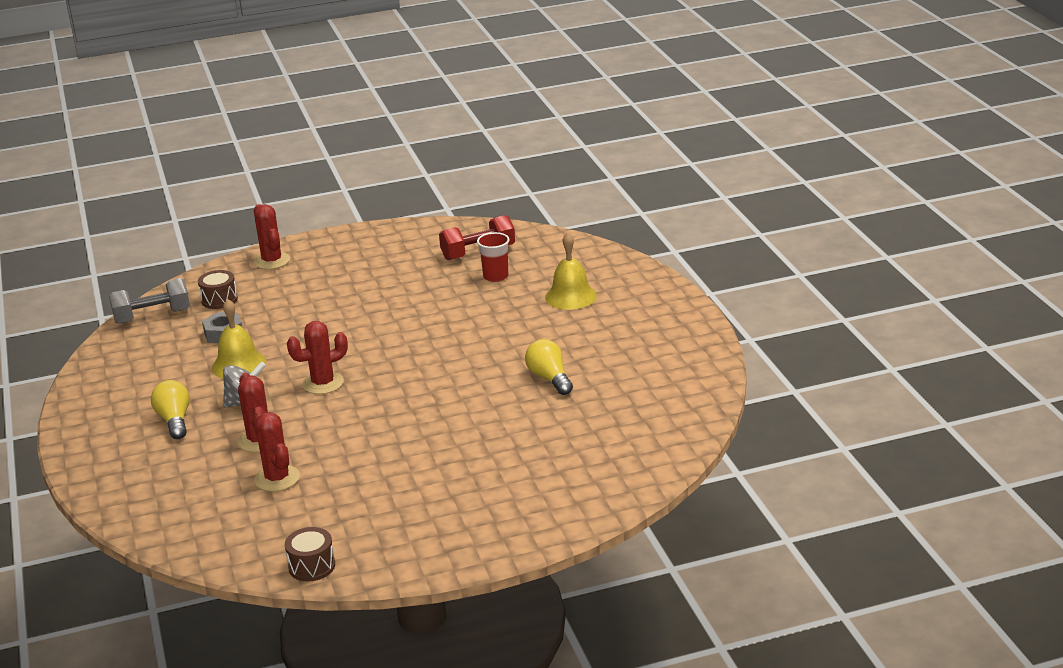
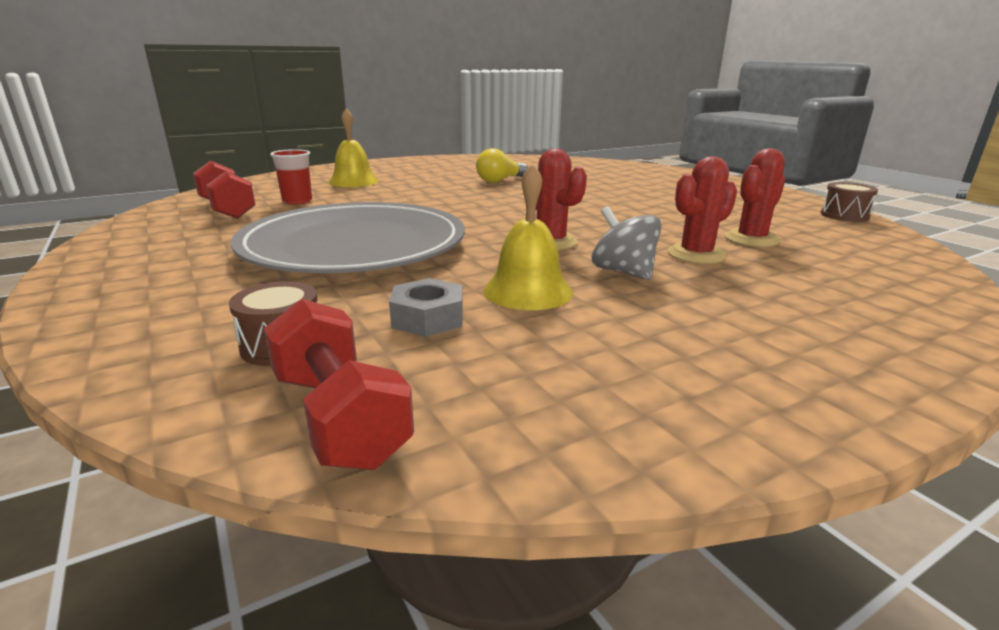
camera: 105 degrees left, 5 degrees down
(152, 316) = (339, 417): grey dumbbell -> red dumbbell
(174, 420) = (714, 309): yellow light bulb -> none
(272, 261) = (127, 321): red cactus -> none
(356, 308) = (354, 246): none -> grey plate

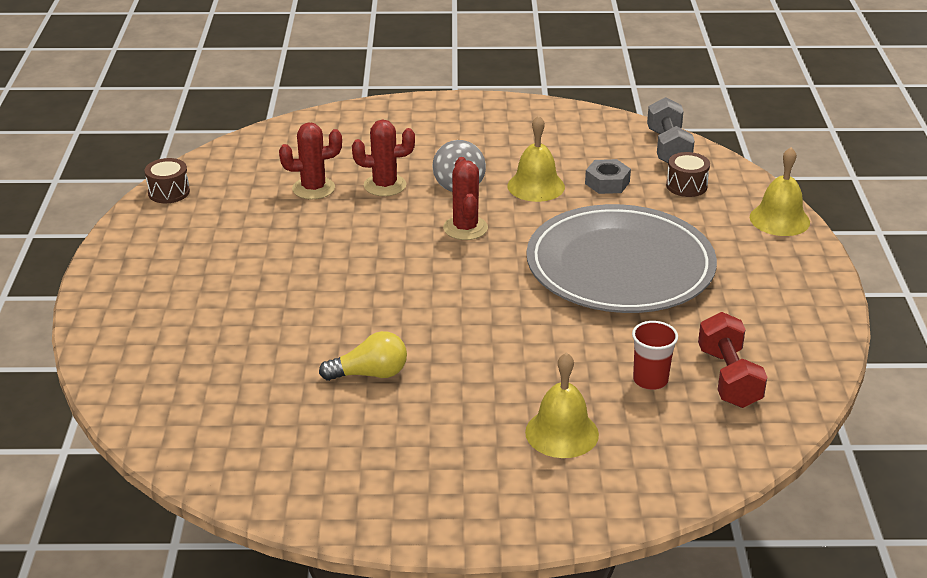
camera: 150 degrees left, 10 degrees up
(102, 332) = (779, 219): none -> yellow bell
(339, 417) = (668, 148): red dumbbell -> grey dumbbell

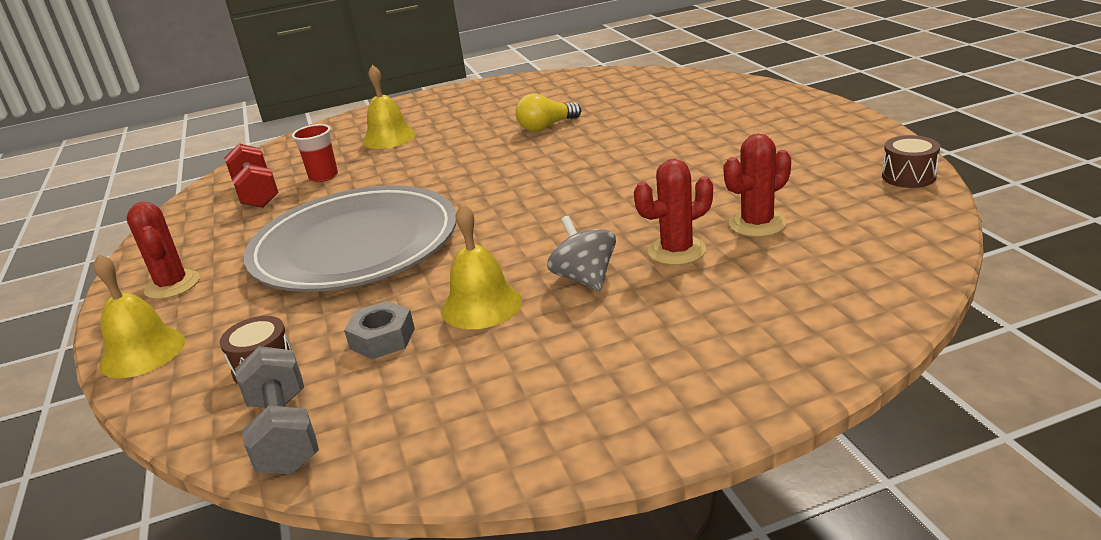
camera: 165 degrees right, 5 degrees down
(465, 228) = (541, 234): red cactus -> red cactus (172, 285)

